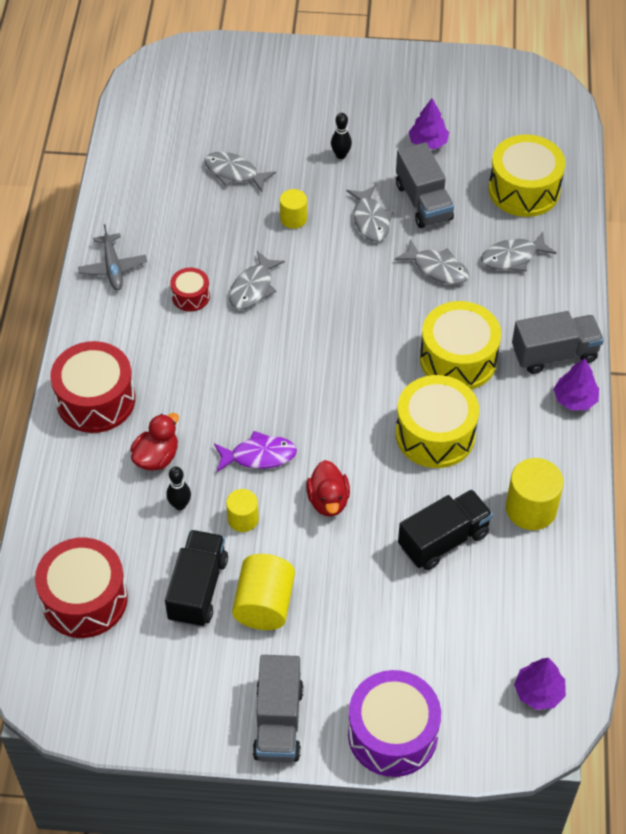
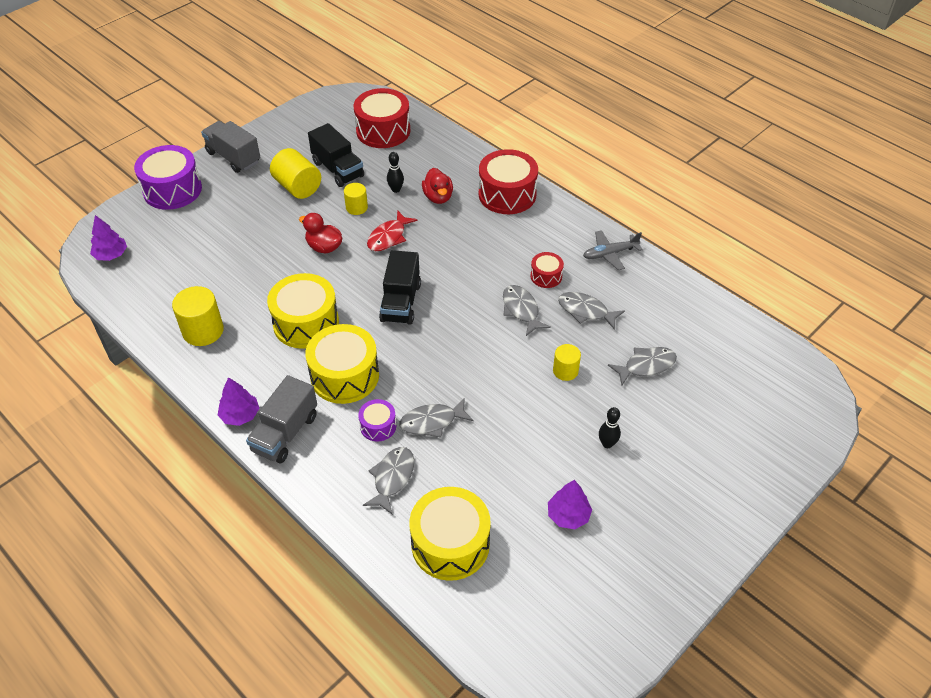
camera: 130 degrees right, 5 degrees down
(113, 268) = (610, 254): grey plane -> grey plane turned 45 degrees counterclockwise
(259, 456) = (389, 237): purple fish -> red fish
(371, 220) = (519, 415): grey fish -> grey fish (586, 311)
(423, 202) = (505, 462): grey truck -> none
(443, 540) = (238, 278): black truck -> black truck (401, 302)
(479, 299) = (378, 426): none -> purple drum

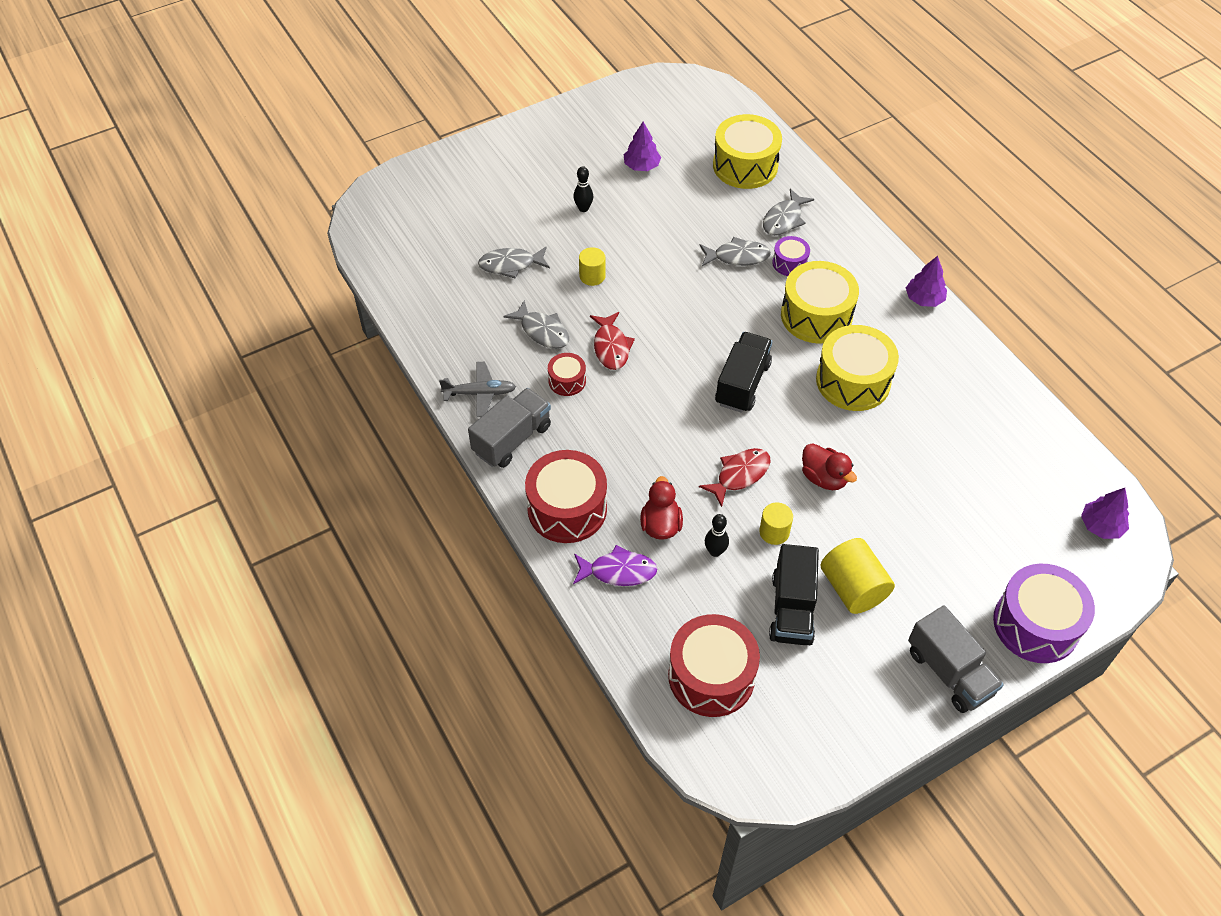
camera: 165 degrees left, 5 degrees up
(203, 331) = (970, 396): yellow cylinder -> none
(285, 433) = (879, 274): grey truck -> grey truck (512, 439)
(338, 169) = (792, 609): black truck -> black truck turned 150 degrees counterclockwise
(458, 168) = (618, 571): none -> purple fish
(521, 310) = (611, 347): grey fish -> red fish

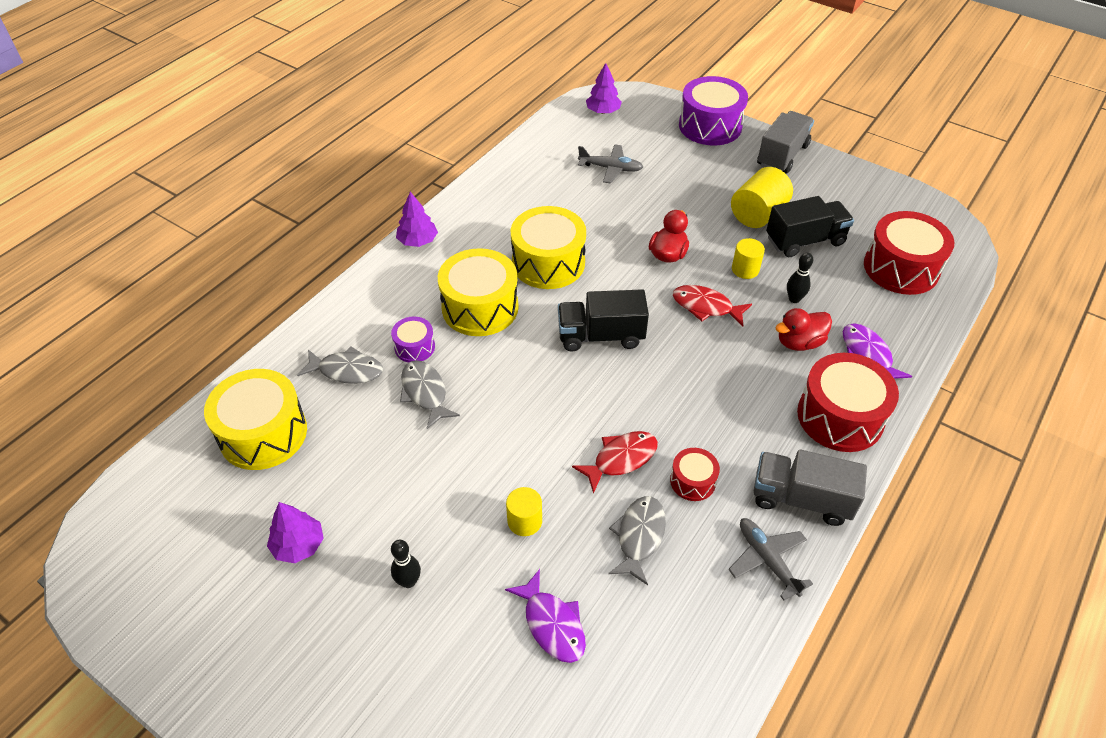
camera: 115 degrees left, 5 degrees down
(511, 265) = (552, 624): grey fish -> purple fish
(983, 488) = (611, 168): none -> grey plane

